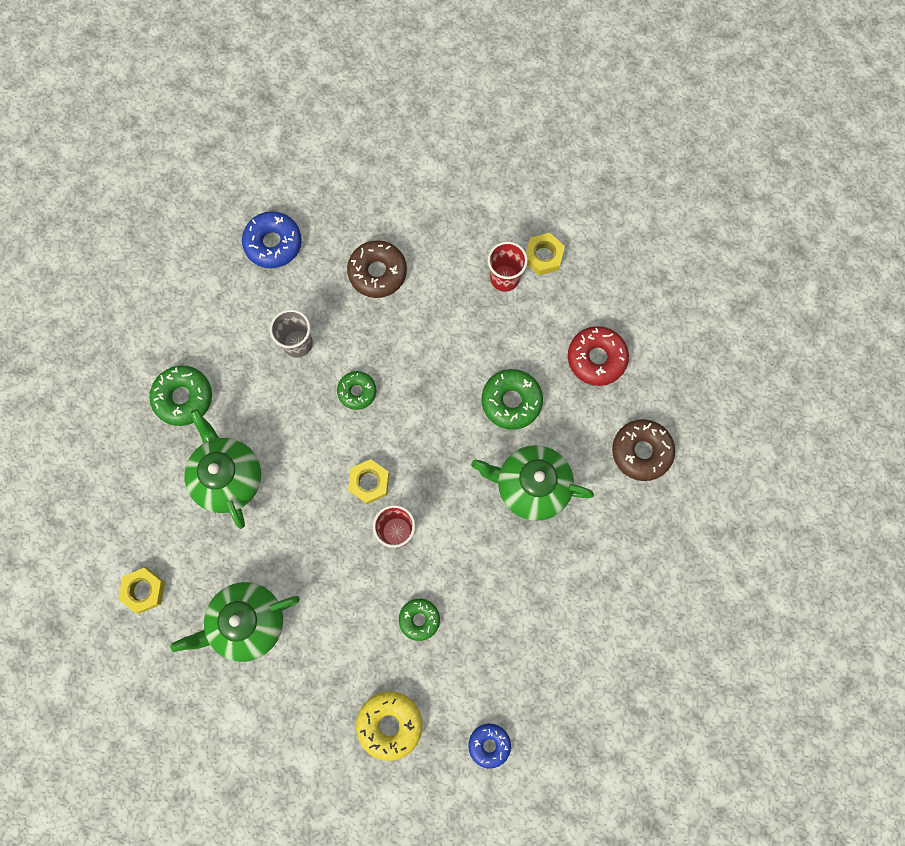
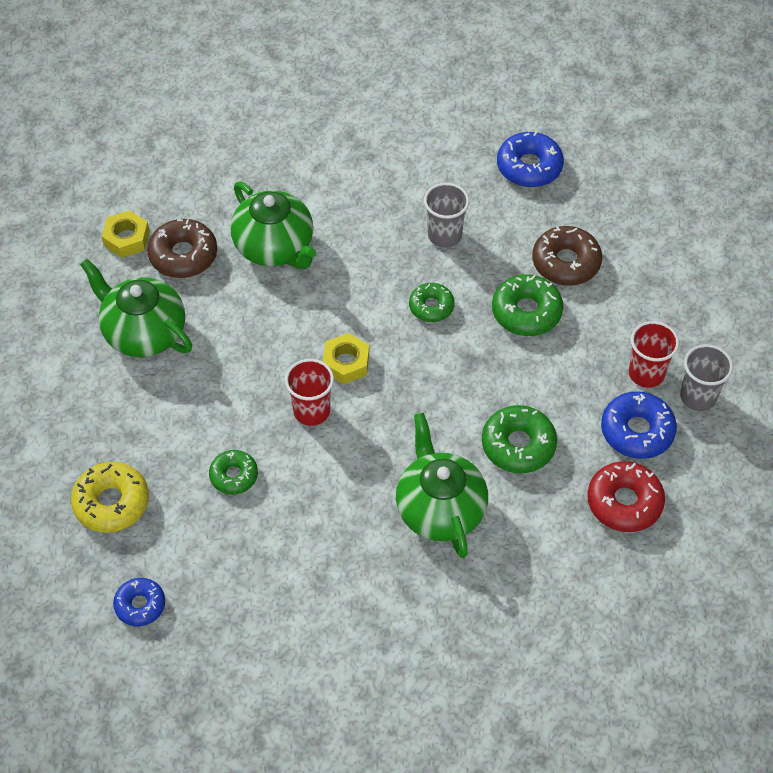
camera: 60 degrees right, 20 degrees down
(183, 398) = (328, 176): green donut -> green donut (526, 312)
(228, 477) = (275, 247): green teapot -> green teapot turned 105 degrees clockwise
(543, 256) = (698, 397): yellow nut -> grey cup
(546, 314) = (637, 431): none -> blue donut
(641, 451) = (552, 598): brown donut -> brown donut (183, 255)

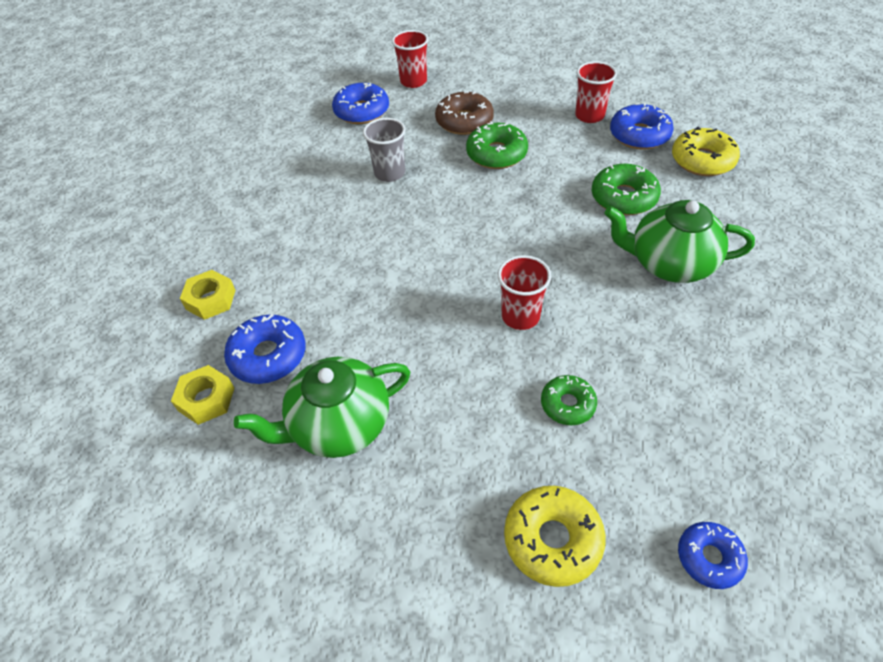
camera: 60 degrees left, 5 degrees down
(183, 255) = (268, 356): brown donut -> blue donut
(275, 247) = (316, 282): green teapot -> none
(346, 363) = (480, 274): yellow nut -> yellow nut (211, 299)
(431, 306) = (455, 203): green donut -> none
(611, 187) = (413, 81): none -> red cup
(624, 502) = (702, 160): red donut -> yellow donut
(698, 397) = (622, 100): grey cup -> none

